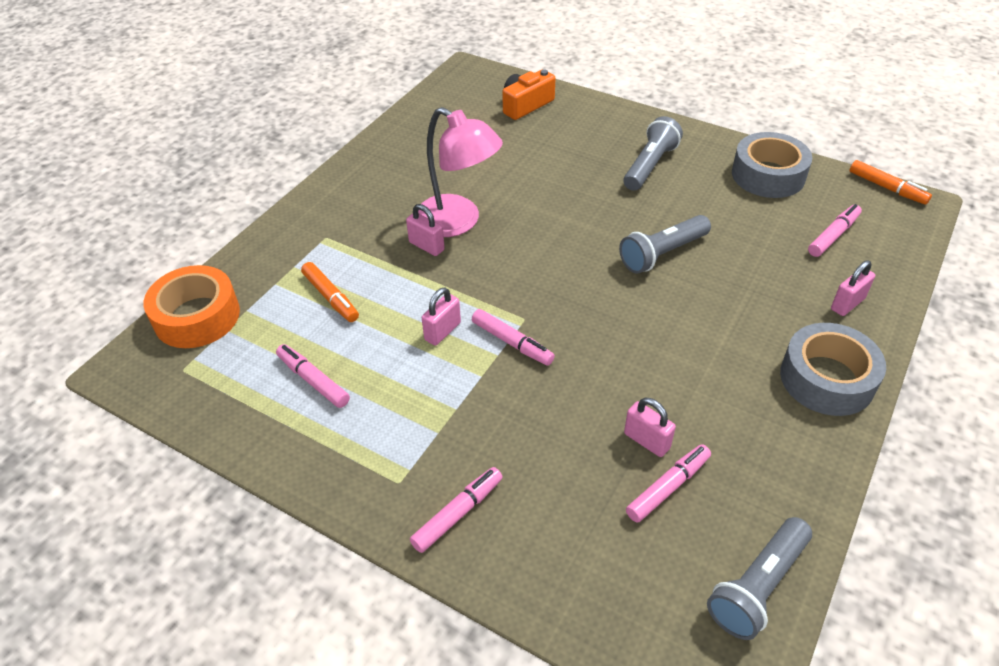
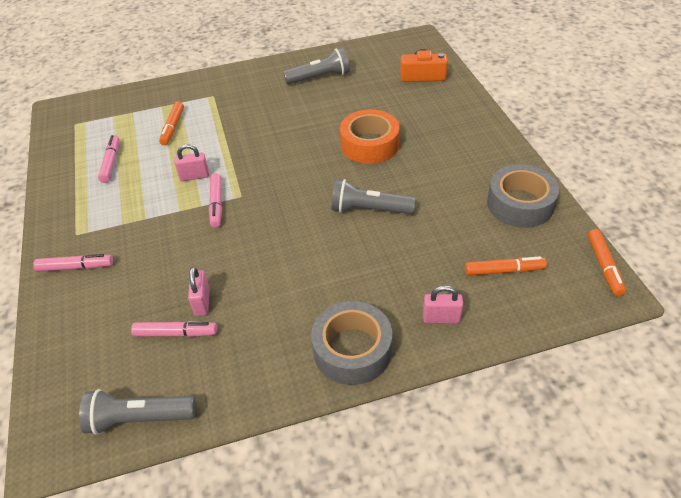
camera: 45 degrees right, 0 degrees up
(197, 316) = (111, 103): orange tape -> orange tape (369, 144)
(426, 246) = (251, 127): pink padlock -> none
(458, 222) = (284, 124): pink lamp -> none
(649, 166) = (445, 153): grey flashlight -> grey flashlight (319, 77)
(833, 235) = (504, 270): pink marker -> orange marker

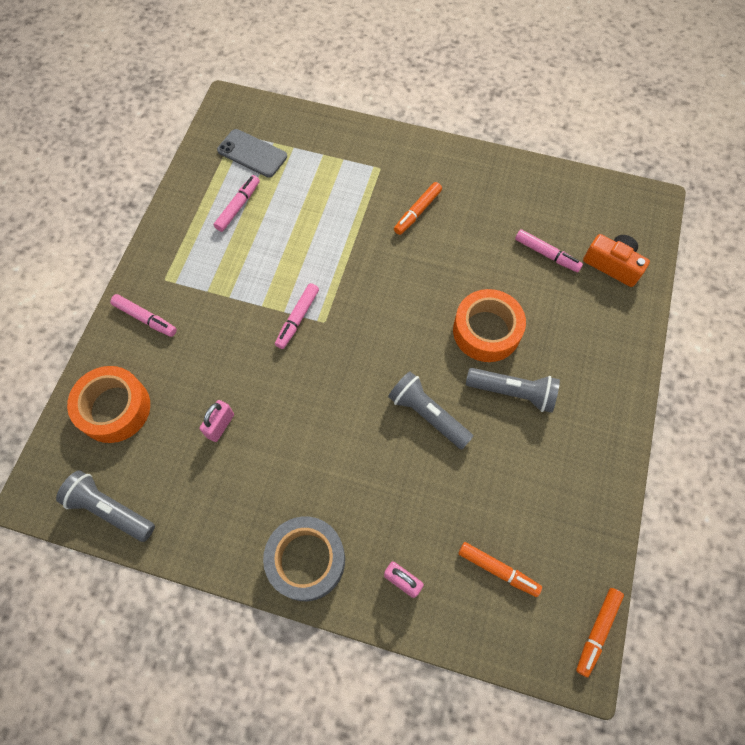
camera: 30 degrees right, 20 degrees up
(89, 342) = (114, 408): none -> orange tape
(100, 128) = (252, 153): none -> grey phone
(173, 127) = (317, 191): orange marker -> orange marker (417, 212)
(176, 333) = (182, 444): pink marker -> pink marker (546, 254)
(194, 176) = (299, 270): pink padlock -> none
(319, 77) = (501, 203): grey flashlight -> grey flashlight (512, 392)
(520, 204) = (577, 503): grey tape -> none

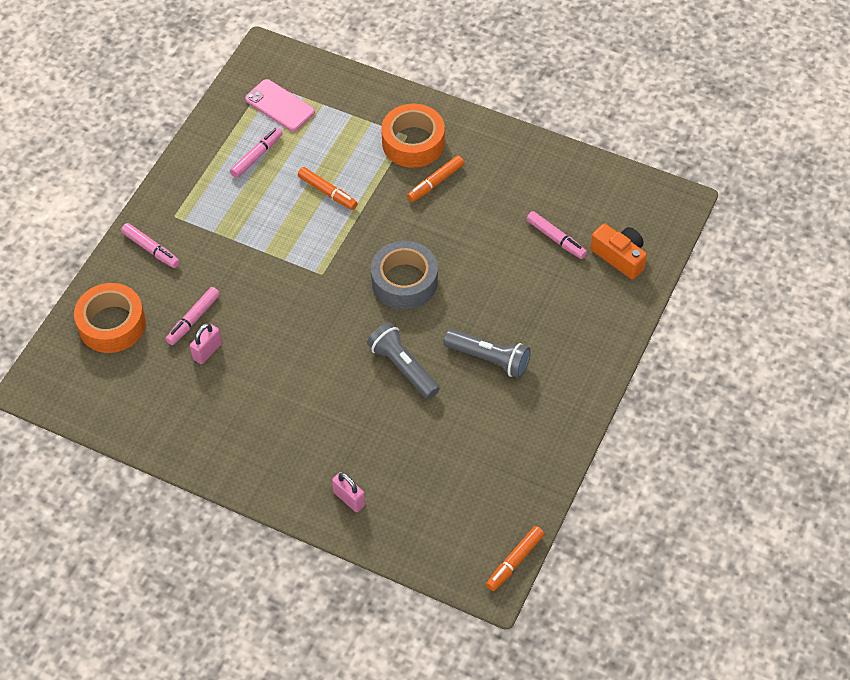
camera: 10 degrees right, 10 degrees down
(110, 510) = (98, 407): grey flashlight -> none
(252, 153) = (280, 105): grey phone -> pink phone
(297, 318) = (296, 267): pink marker -> pink marker (193, 319)
(306, 560) = (266, 471): grey tape -> grey tape (404, 281)
(486, 331) = (477, 301): orange tape -> orange tape (413, 142)
(498, 570) = (437, 502): orange marker -> orange marker (327, 192)

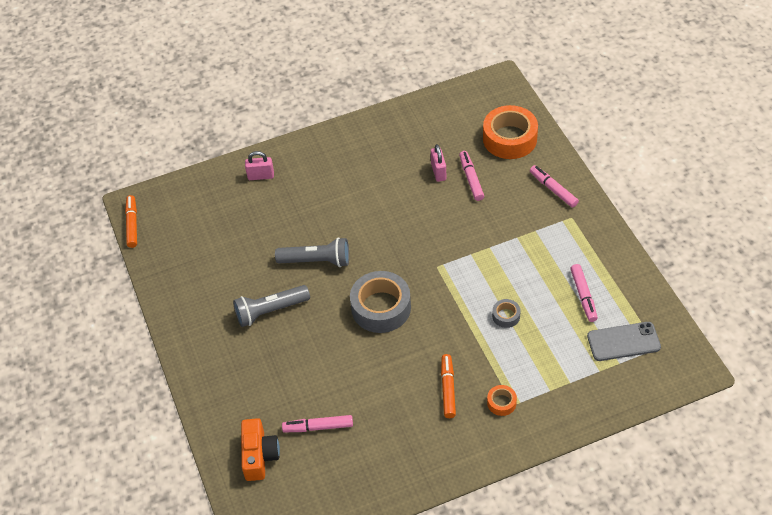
camera: 135 degrees right, 5 degrees down
(151, 249) = (553, 189): pink marker -> pink marker turned 60 degrees clockwise
(280, 105) = (623, 342): pink phone -> grey phone
(327, 192) = (506, 316): orange marker -> grey tape
(413, 142) = (501, 403): orange tape -> orange tape, size x0.46
(620, 257) = (259, 456): orange camera -> orange camera turned 90 degrees counterclockwise

